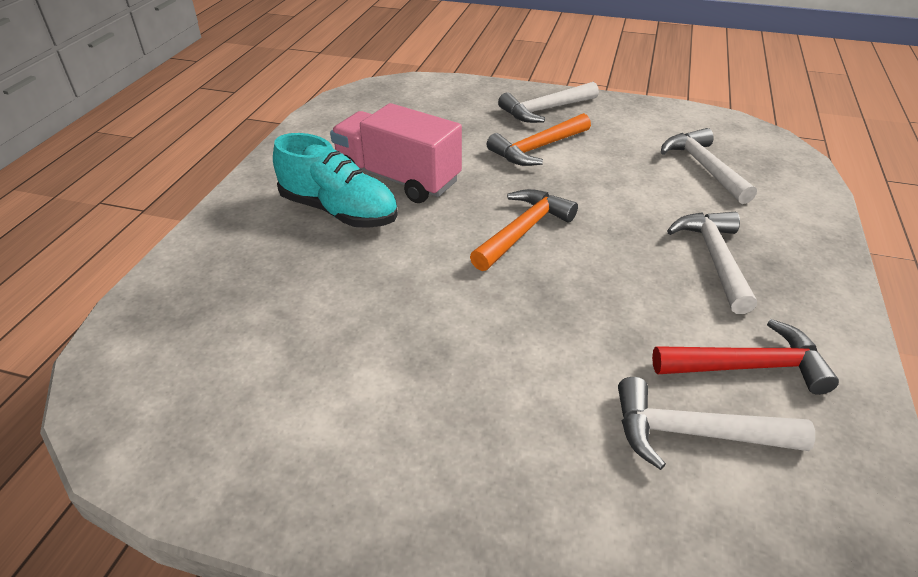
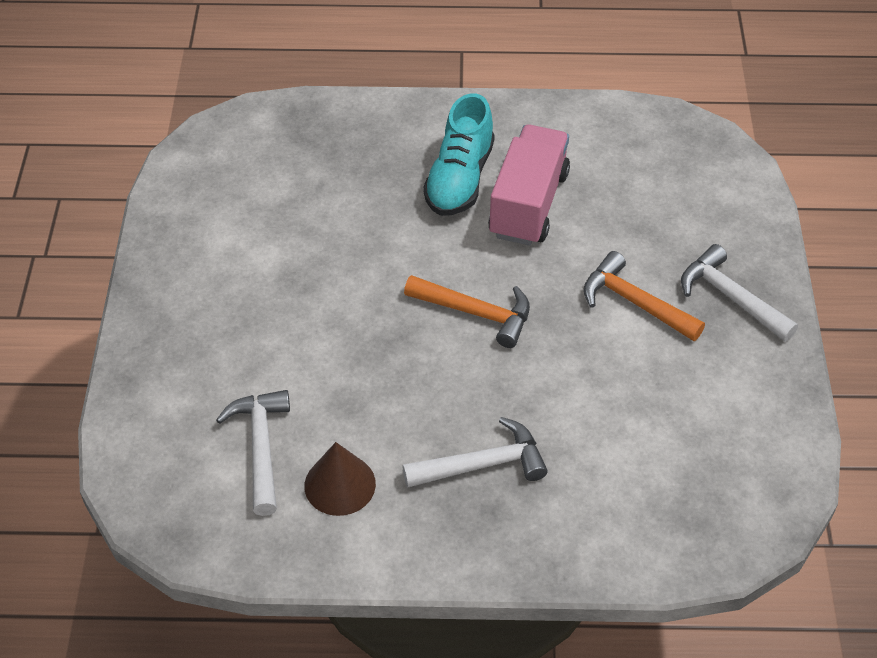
camera: 75 degrees right, 10 degrees up
(704, 167) = (658, 457): white hammer -> none
(748, 366) = (340, 484): red hammer -> brown cone

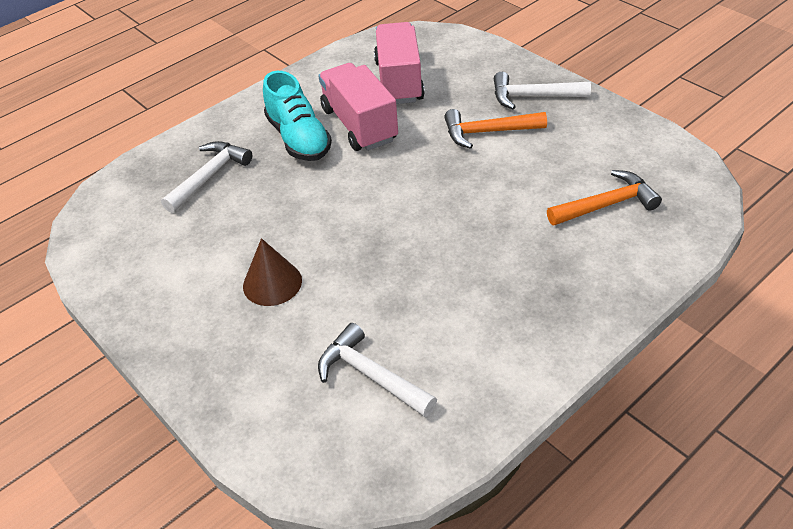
camera: 40 degrees left, 5 degrees down
(340, 484) = (453, 354): brown cone -> brown cone (272, 283)
(476, 313) = (406, 199): orange hammer -> orange hammer (606, 205)
(482, 464) = (522, 273): white hammer -> white hammer (209, 176)
(623, 182) = (399, 81): none -> pink truck

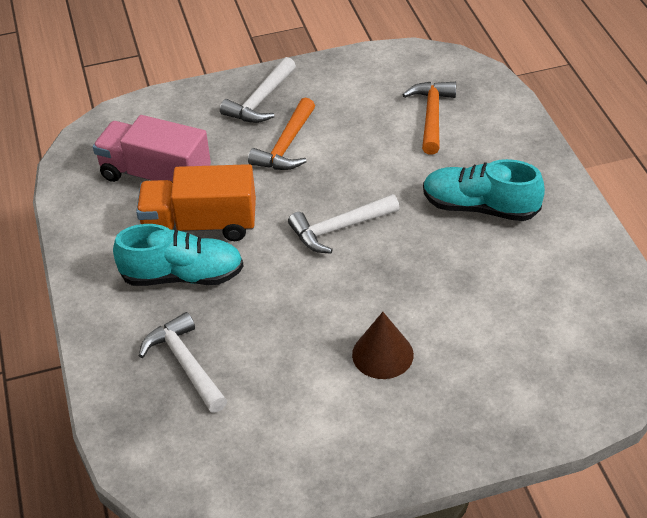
camera: 65 degrees left, 0 degrees up
(359, 125) = (200, 225): pink truck -> orange truck
(371, 375) = (533, 319): white hammer -> white hammer (339, 229)
(501, 283) = (479, 207): none -> turquoise shoe

